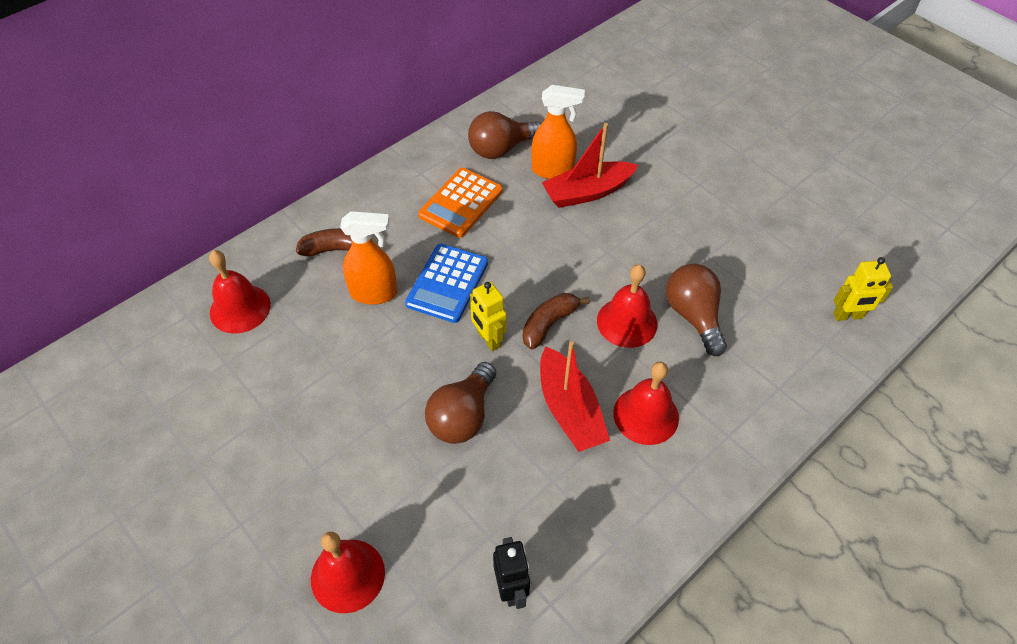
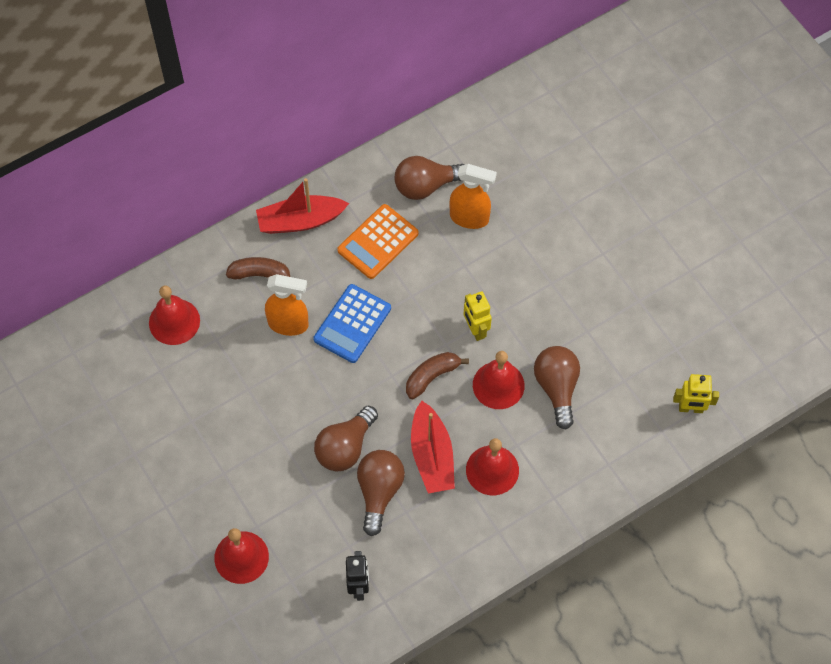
camera: 10 degrees right, 10 degrees up
(488, 339) = (378, 383): yellow robot -> yellow robot (475, 330)
(514, 462) = (379, 492): none -> brown light bulb
(587, 192) = (496, 247): red boat -> red boat (300, 221)

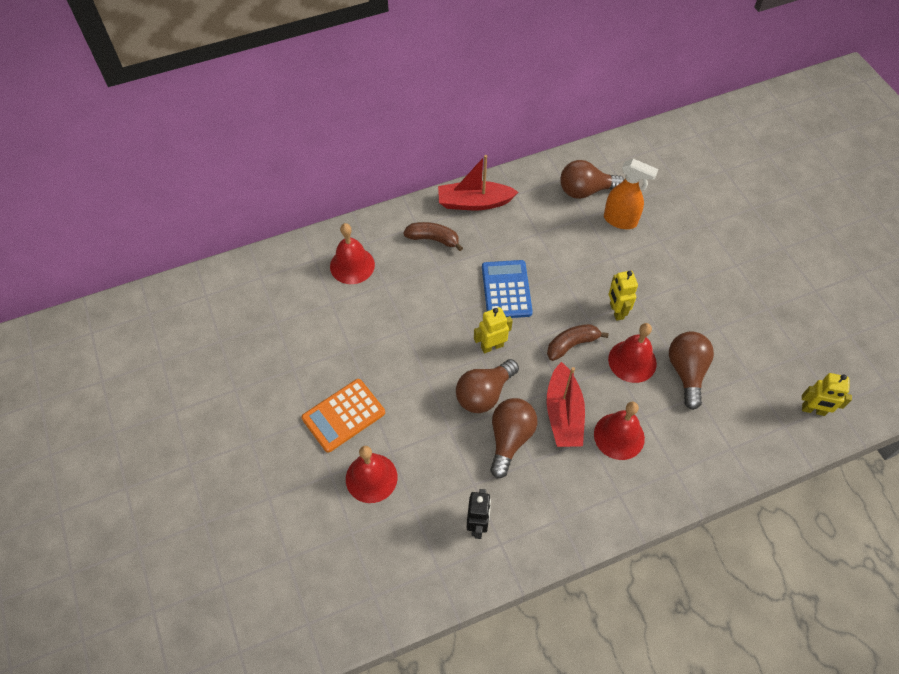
camera: 10 degrees right, 5 degrees down
(288, 324) = (450, 282): orange spray bottle -> none
(345, 392) = (492, 346): none -> yellow robot
(352, 324) = (506, 290): blue calculator -> blue calculator turned 135 degrees clockwise
(378, 242) = (538, 228): orange calculator -> orange calculator (343, 415)

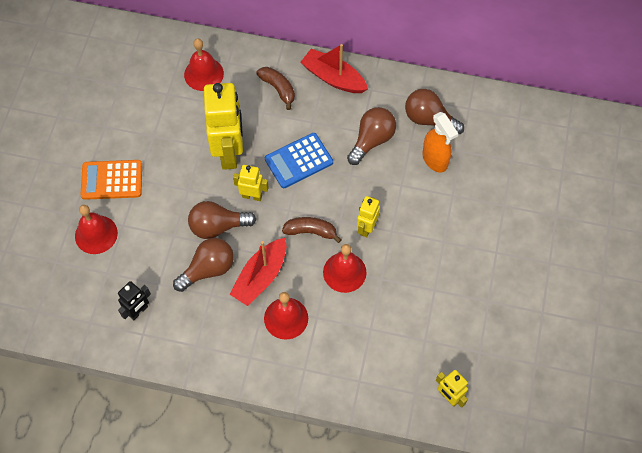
camera: 35 degrees right, 5 degrees up
(437, 321) = (229, 153): none -> yellow robot
(506, 290) = (298, 161): blue calculator -> blue calculator turned 150 degrees counterclockwise
(686, 372) = (378, 306): brown light bulb -> brown light bulb (372, 140)

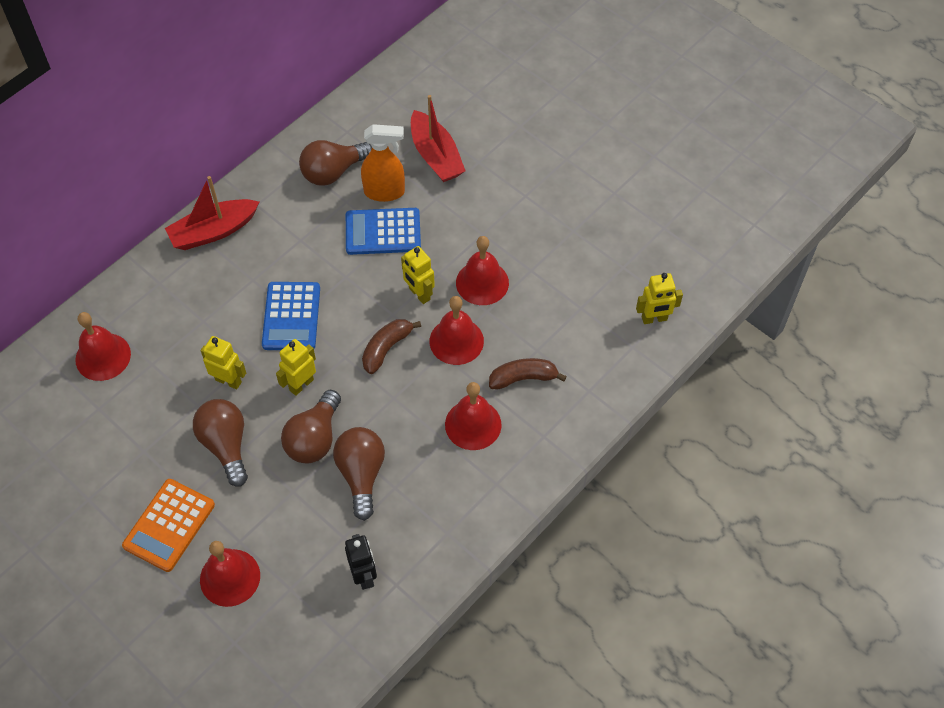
camera: 60 degrees left, 5 degrees down
(229, 153) = (228, 380): yellow robot -> yellow robot, size x0.50
(260, 277) = (407, 425): red boat -> red boat (436, 156)
(278, 89) = (184, 291): brown banana -> brown banana (523, 378)
(372, 140) = (319, 235): brown light bulb -> brown light bulb (226, 445)
(401, 177) = (383, 232): none -> blue calculator
(402, 263) = (482, 282): none -> red bell

